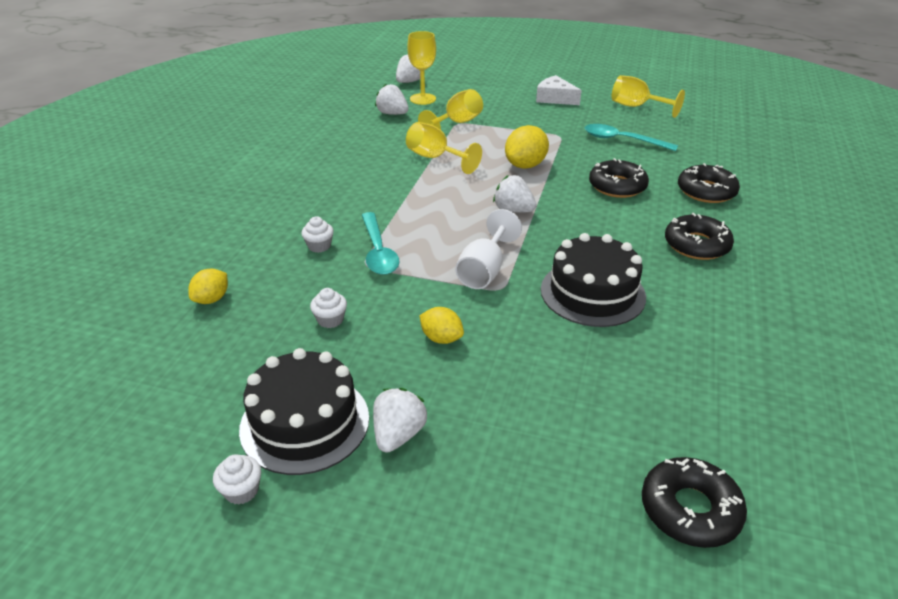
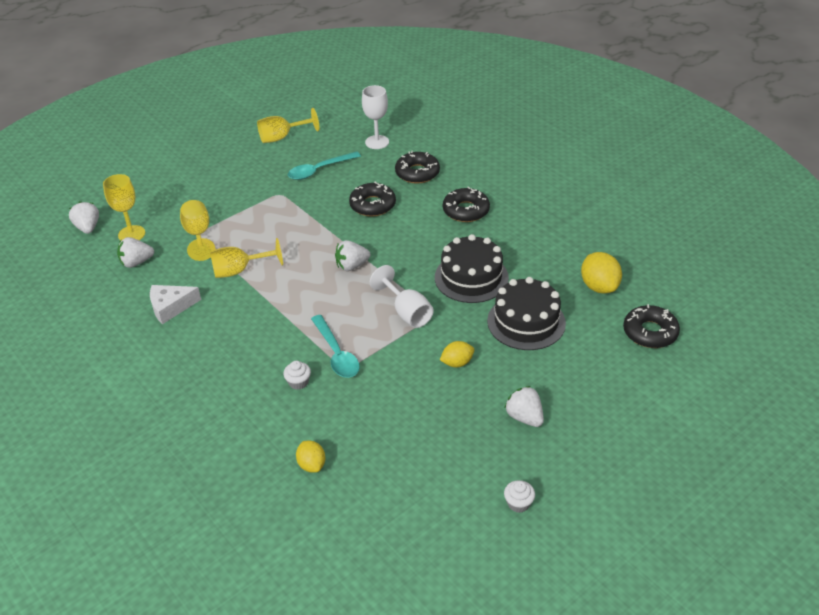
camera: 55 degrees left, 5 degrees up
(305, 423) = (483, 456): black cake -> black cake (526, 322)
(330, 320) = (393, 408): white cupcake -> none
(378, 252) = (336, 354): turquoise spoon -> turquoise spoon turned 45 degrees clockwise
(525, 165) = (301, 231): yellow lemon -> yellow lemon (599, 286)
(555, 98) = (221, 167): white cheese -> white cheese (171, 307)
(713, 151) = (377, 142): none -> white goblet

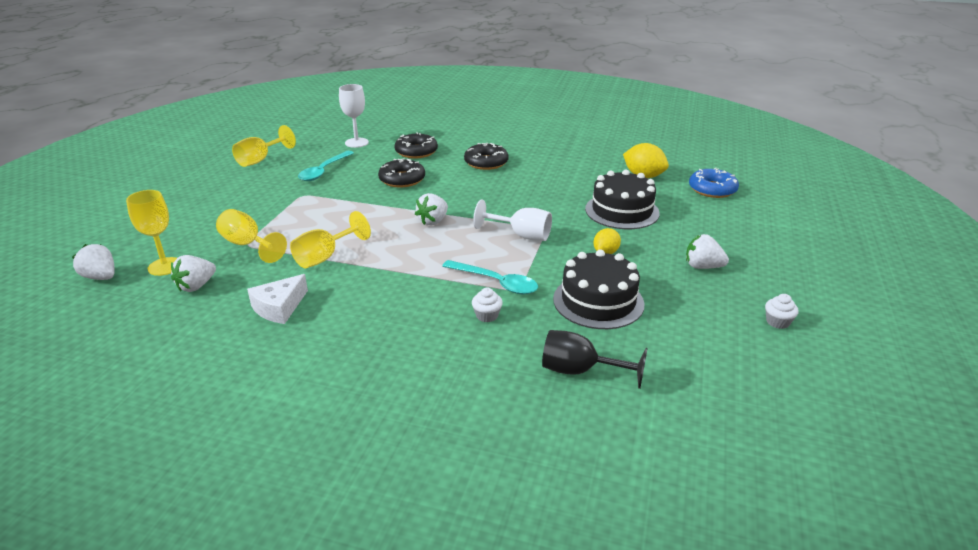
camera: 35 degrees left, 10 degrees down
(312, 465) = (579, 371): yellow lemon -> black goblet
(471, 277) = (544, 198): black cake -> black cake (598, 301)
(650, 332) = (712, 189): black donut -> blue donut

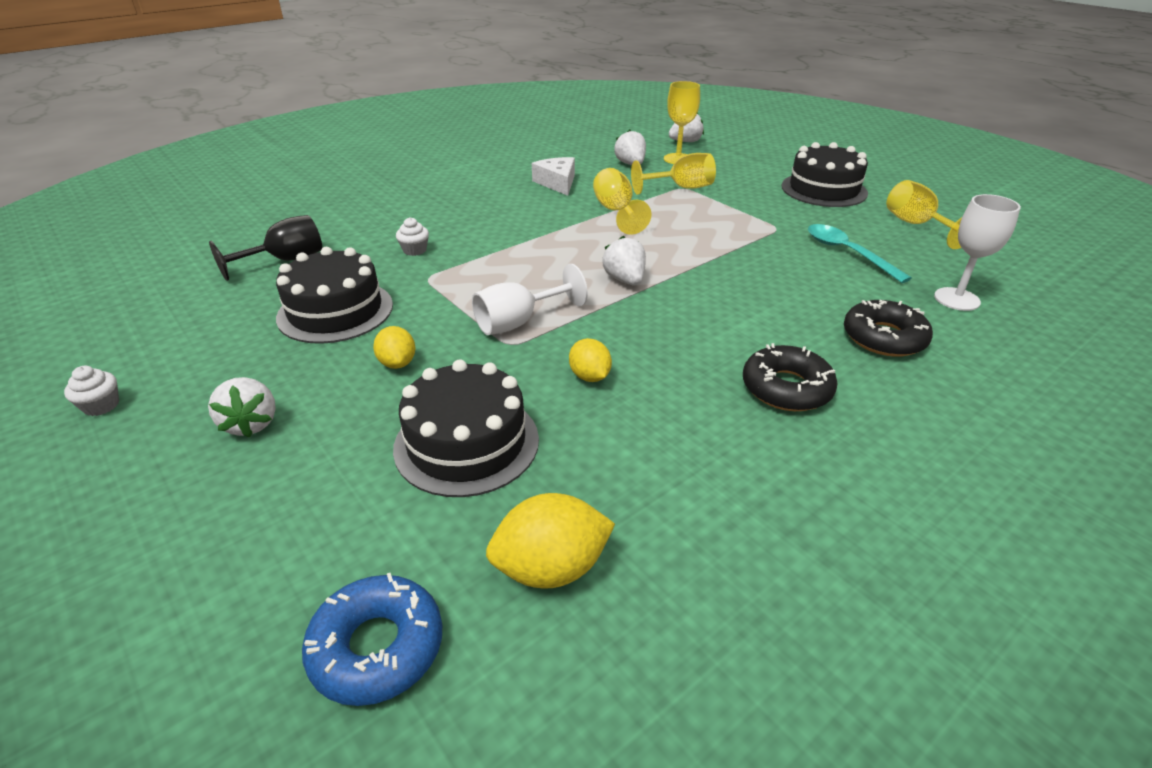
camera: 125 degrees right, 5 degrees up
(211, 193) = (824, 189): none -> black cake
(402, 179) = (774, 295): black donut -> none
(496, 283) = (452, 272): turquoise spoon -> none
(539, 201) = (589, 376): none -> yellow lemon
(702, 266) = (251, 424): white strawberry -> white strawberry turned 105 degrees clockwise

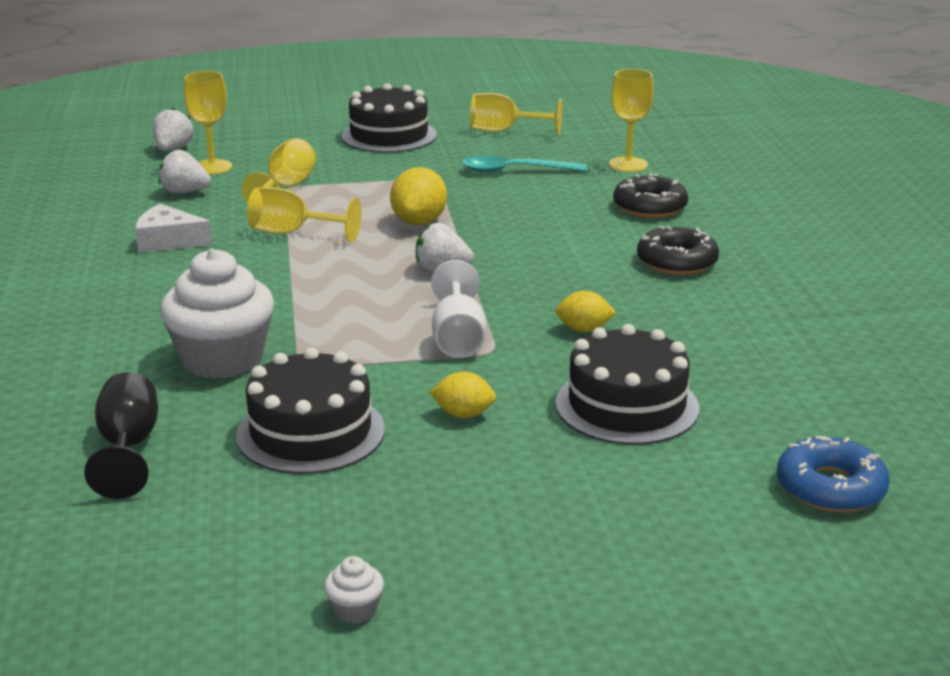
camera: 60 degrees left, 10 degrees down
(251, 424) = (491, 512): white strawberry -> none
(415, 250) = (222, 359): white cupcake -> white cupcake, size x2.48
(551, 568) = (800, 404): yellow lemon -> yellow lemon (419, 222)
(956, 299) = (628, 164): white goblet -> yellow goblet

